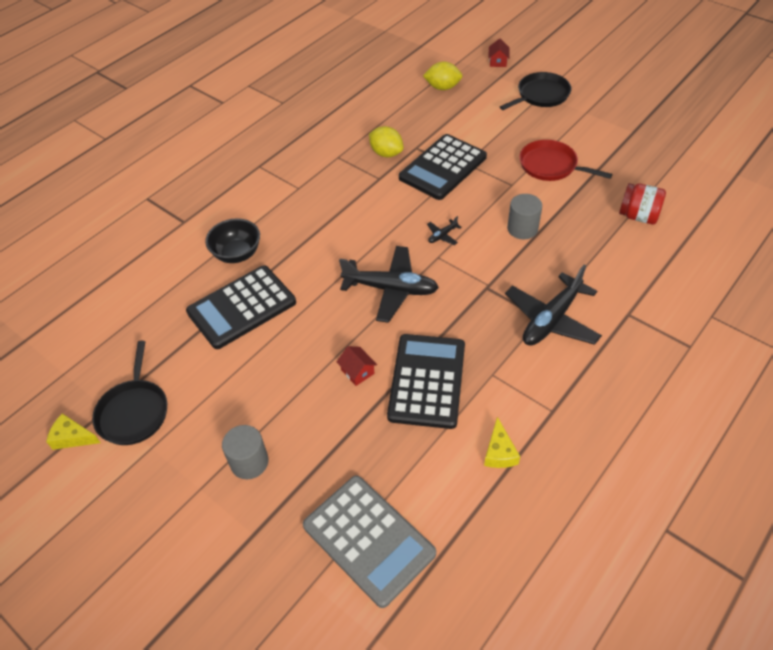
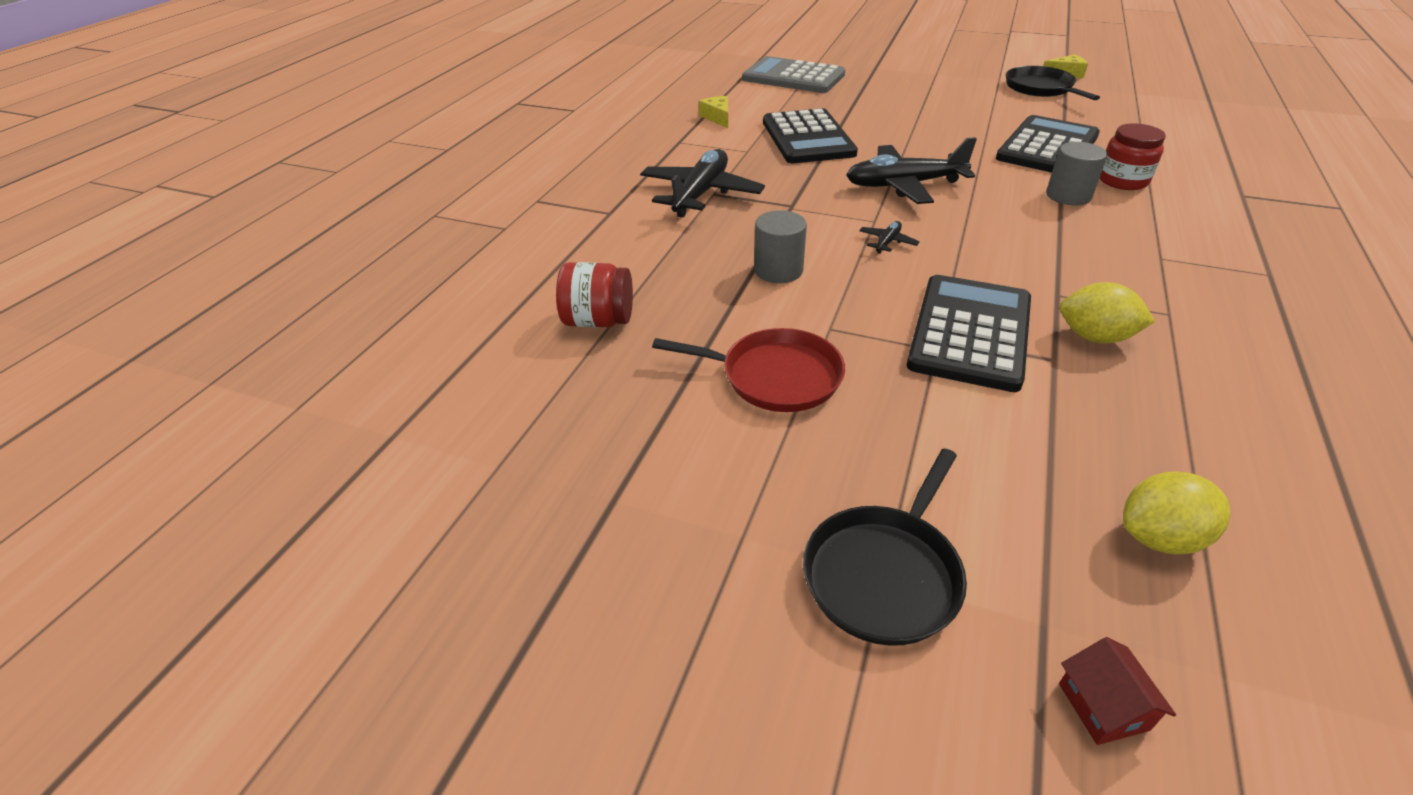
camera: 160 degrees right, 10 degrees down
(237, 254) = (1122, 181): black bowl -> red jar
(249, 462) = (915, 86): grey cylinder -> grey cylinder (1068, 196)
(357, 371) = (878, 132): red house -> none

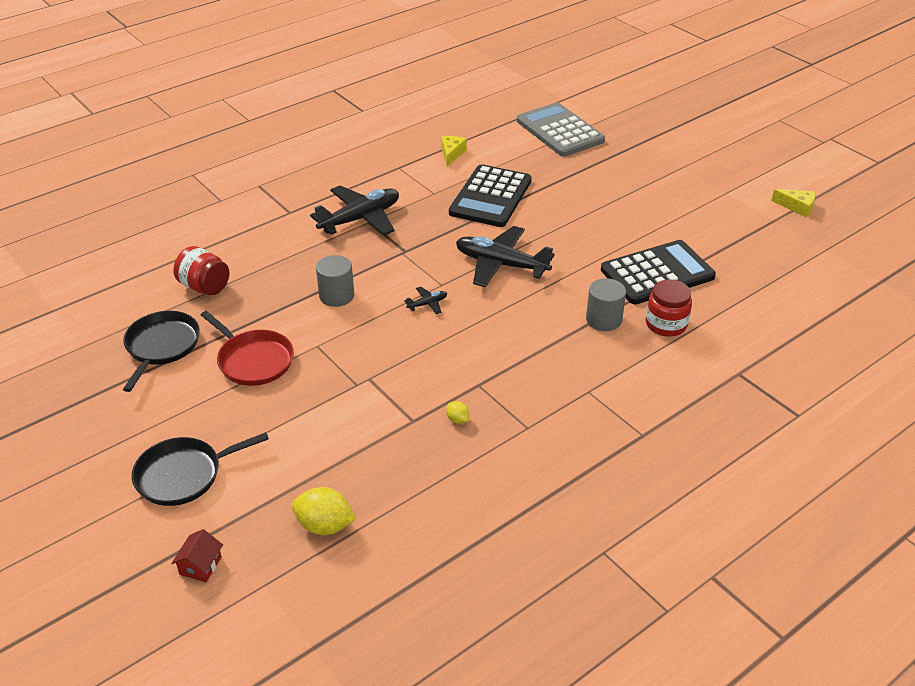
camera: 30 degrees right, 0 degrees up
(970, 332) = (390, 384): black calculator -> none
(1041, 88) = (748, 214): black pan -> black pan (161, 346)
(1095, 337) = (457, 419): yellow lemon -> yellow lemon, size x0.51

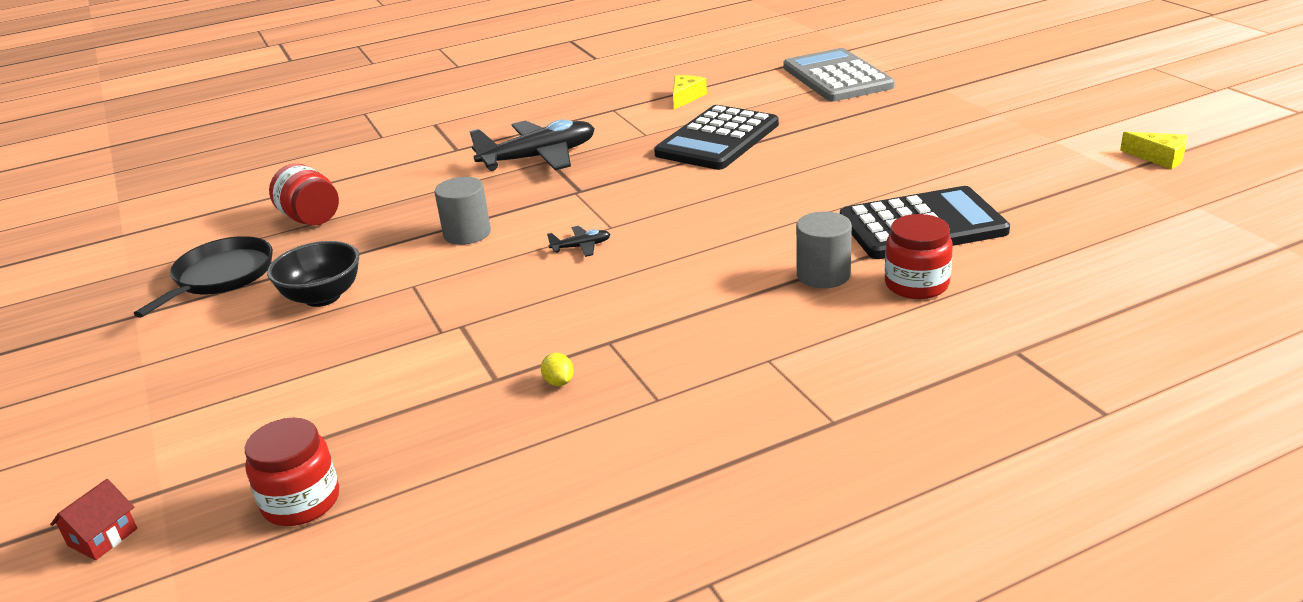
camera: 15 degrees right, 10 degrees down
(183, 475) = (154, 421): black pan -> none
(253, 360) = (322, 297): red pan -> black bowl
(324, 525) = (301, 502): yellow lemon -> red jar
(501, 264) = (701, 208): black plane -> none

